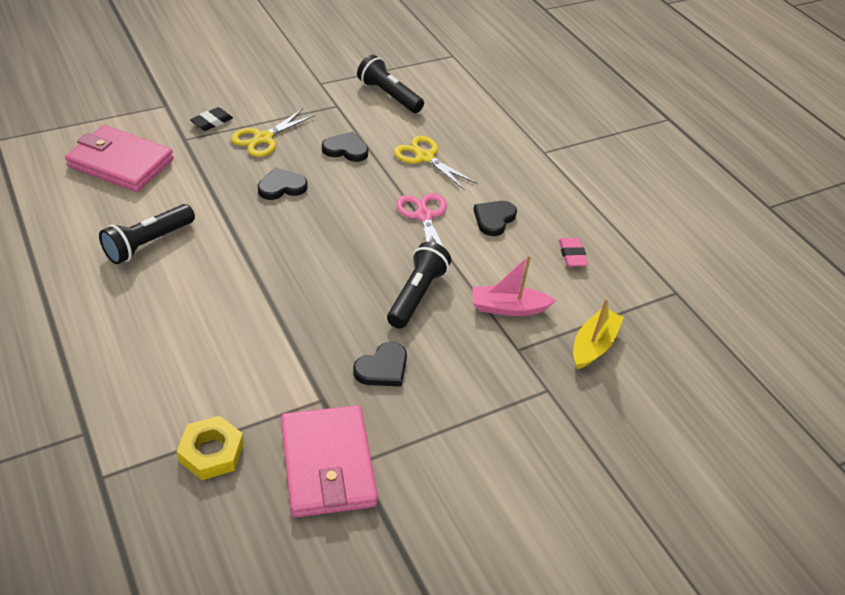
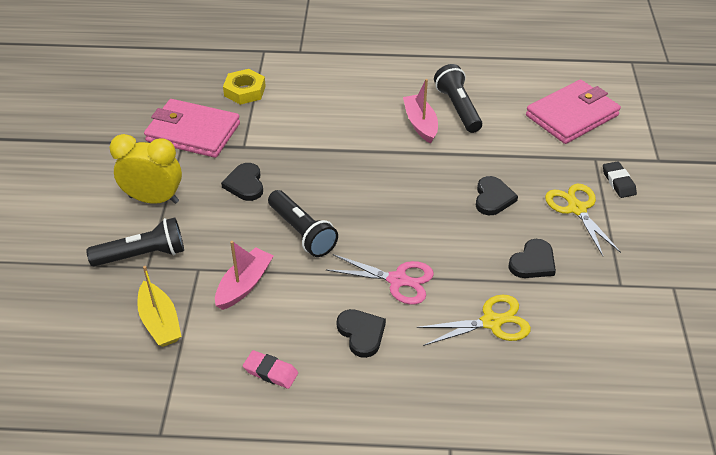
camera: 125 degrees right, 0 degrees up
(193, 264) = (420, 124): none -> pink boat
(389, 95) = (628, 340): black flashlight -> black flashlight (142, 255)
(462, 438) = (154, 199): none -> yellow clock

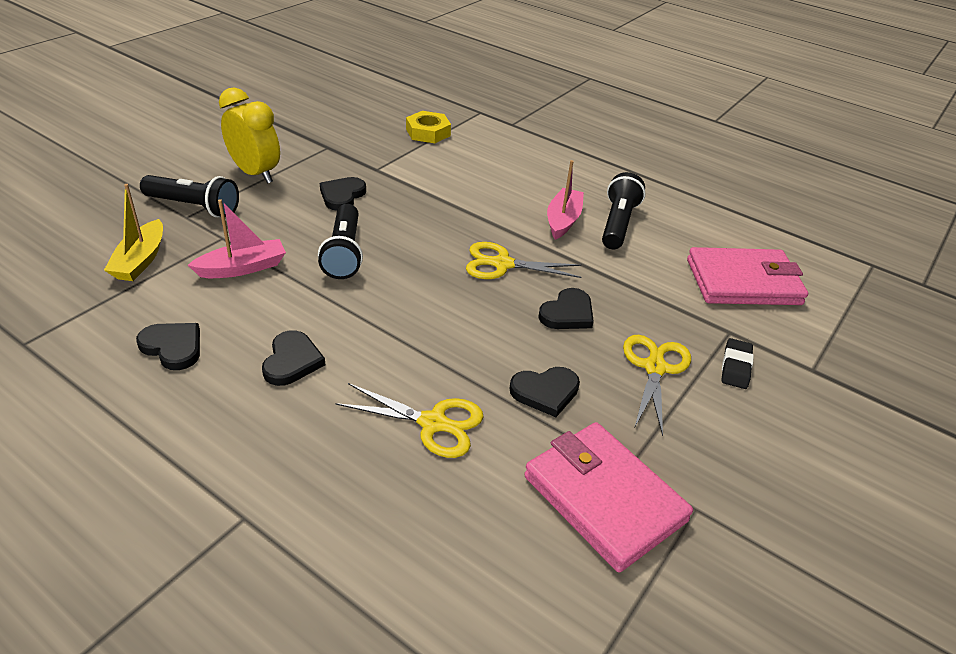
camera: 30 degrees right, 5 degrees down
(193, 132) = (348, 142): pink wallet -> pink wallet (604, 498)
(270, 372) = (173, 347): pink eraser -> black heart
(397, 280) = (383, 334): pink scissors -> none
(417, 182) = (502, 264): none -> yellow scissors

